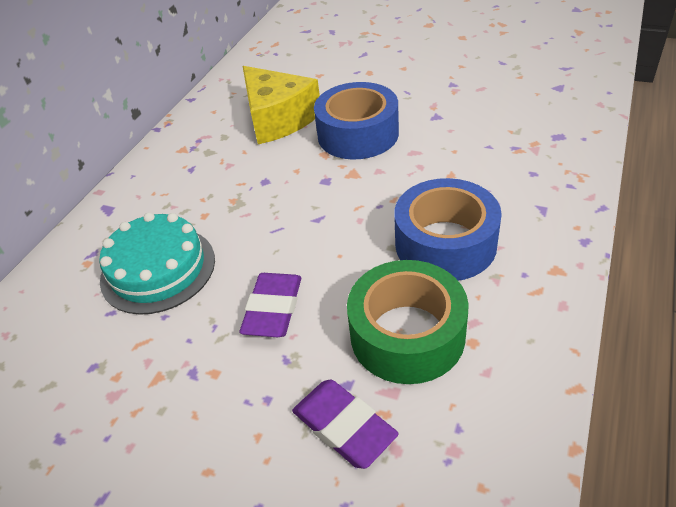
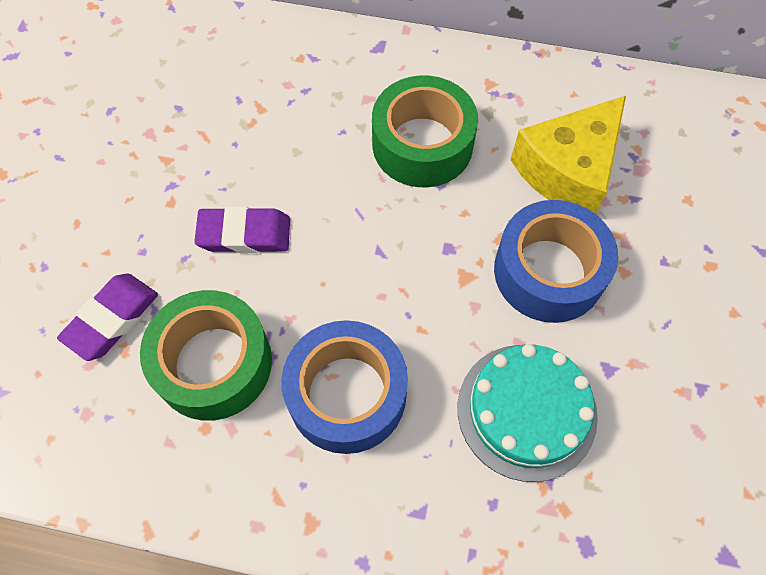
camera: 75 degrees right, 20 degrees up
(158, 269) = (294, 120): turquoise cake -> turquoise cake (526, 411)
(223, 188) = (422, 144): none -> green tape

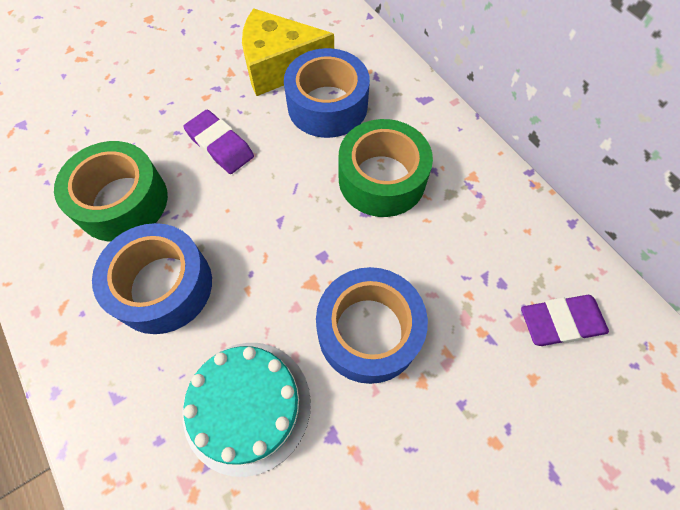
camera: 45 degrees right, 0 degrees up
(112, 319) = (107, 133): purple eraser -> purple eraser (561, 322)
(301, 118) = (327, 105): none -> blue tape
(568, 170) = (462, 277): yellow cheese -> yellow cheese (279, 66)

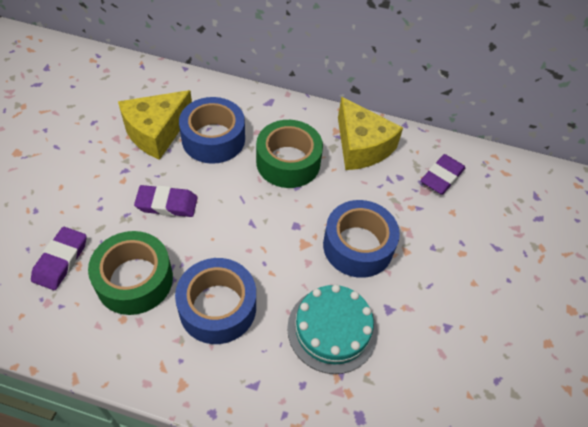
camera: 45 degrees left, 10 degrees down
(86, 139) = (60, 260): none -> purple eraser
(486, 214) = (361, 146): none -> yellow cheese

